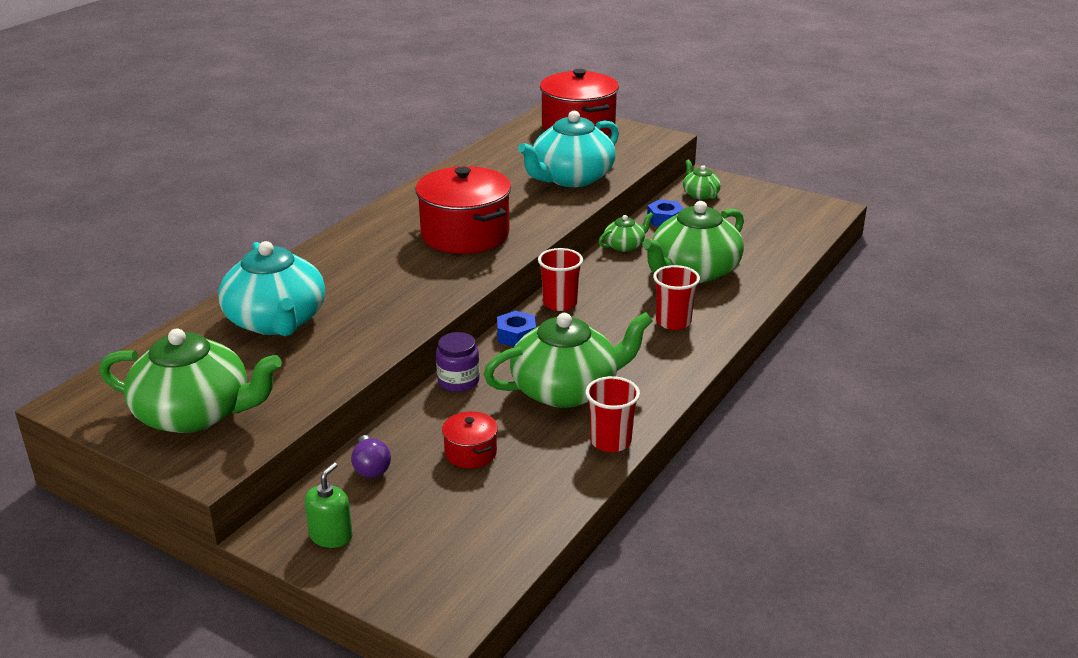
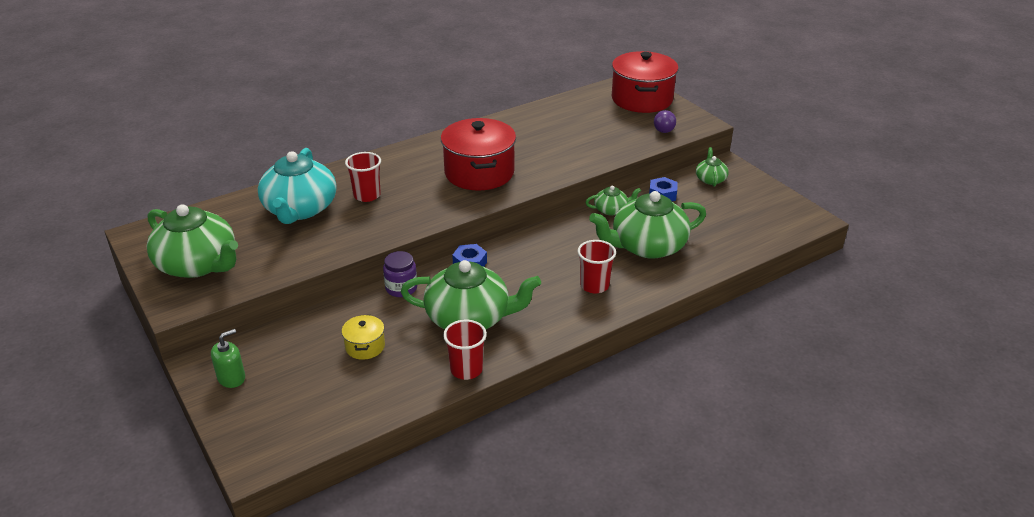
camera: 25 degrees right, 5 degrees up
(371, 468) = (293, 336): purple light bulb -> purple light bulb (663, 129)
(470, 453) = (365, 346): red pot -> yellow pot
(560, 303) = (522, 246): red cup -> red cup (367, 195)
(571, 178) = (597, 143): turquoise teapot -> none

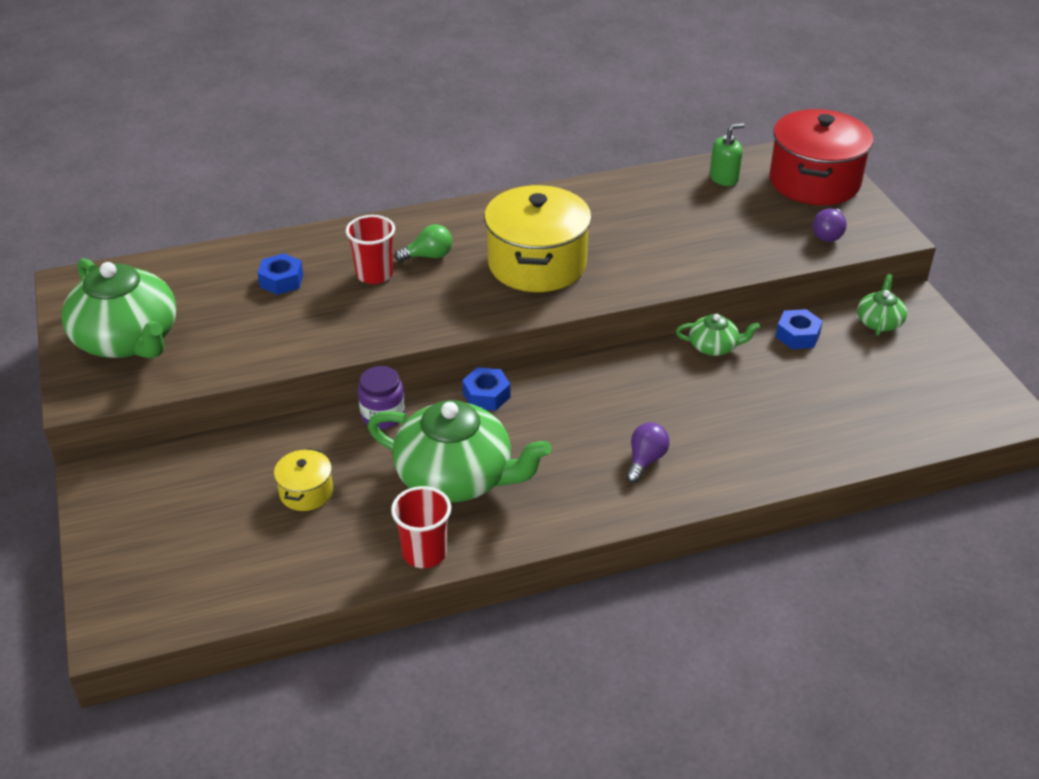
camera: 15 degrees right, 5 degrees up
(231, 378) = (127, 503): green soap dispenser -> green soap dispenser (724, 178)
(300, 209) = (281, 280): turquoise teapot -> blue nut
(401, 178) = (428, 256): none -> green light bulb
(479, 173) = (537, 264): red pot -> yellow pot
(594, 285) = (645, 460): red cup -> purple light bulb
(647, 246) = (744, 413): green teapot -> none

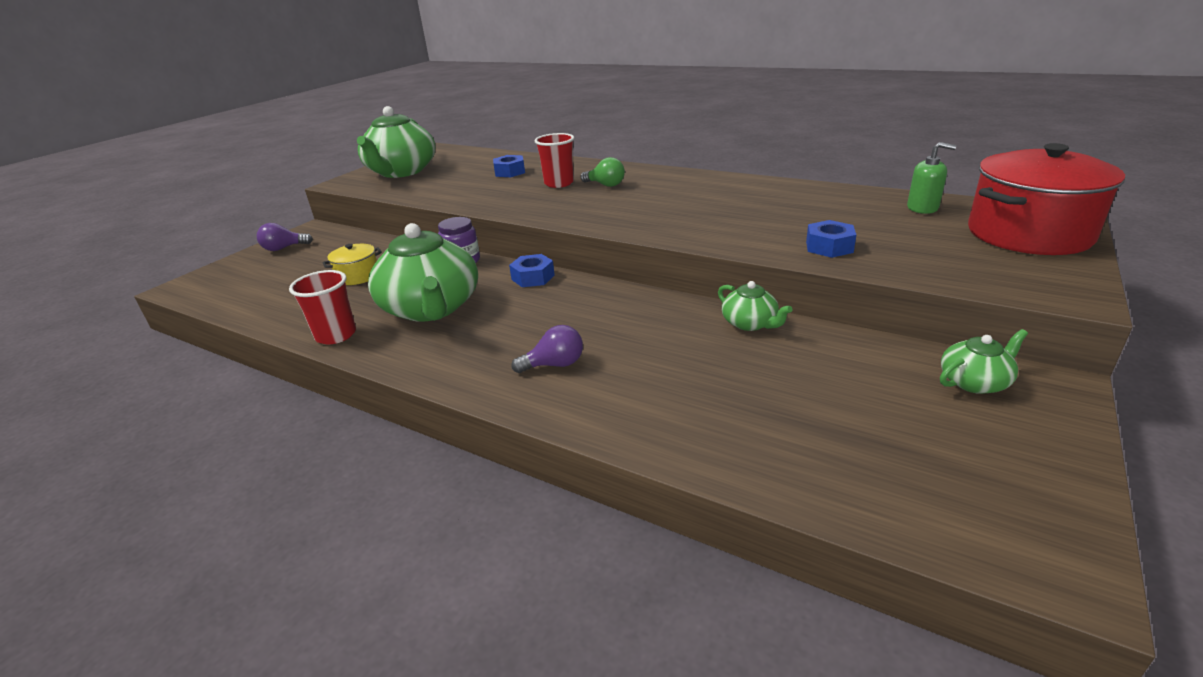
camera: 50 degrees right, 10 degrees down
(537, 264) = (665, 208): yellow pot -> none
(797, 335) = (850, 351): blue nut -> blue nut (829, 247)
(828, 234) = (980, 271): purple light bulb -> purple light bulb (284, 248)

